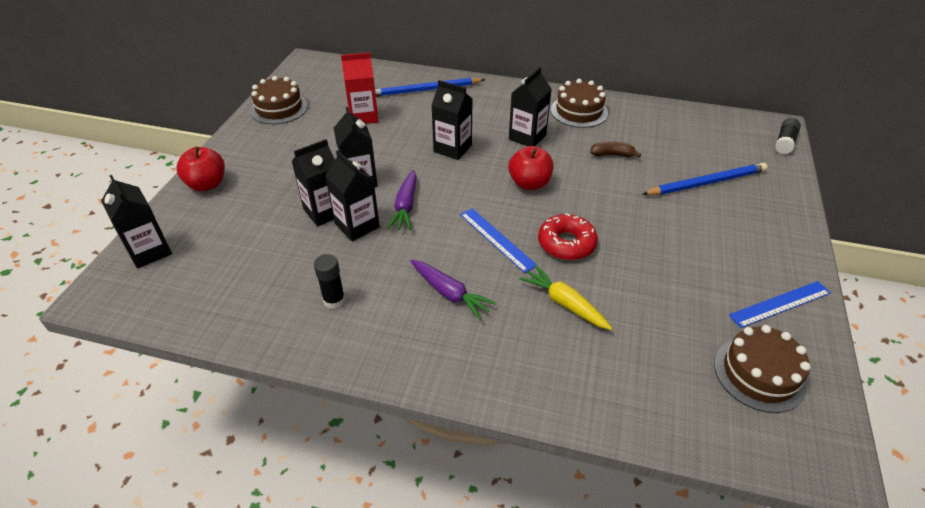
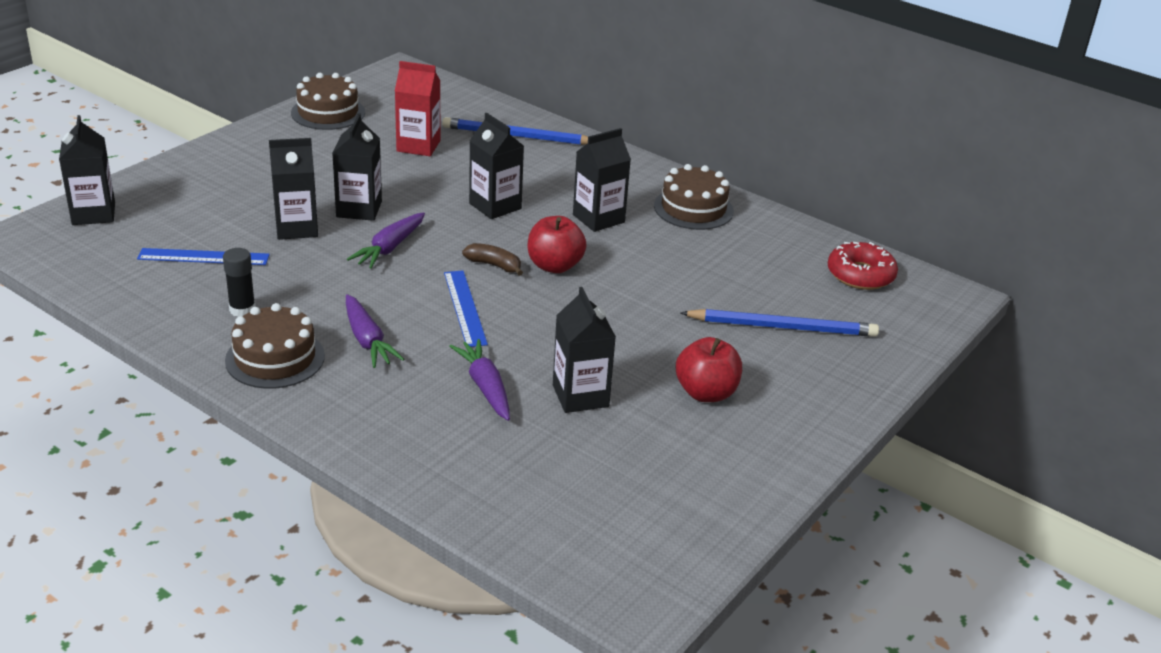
camera: 20 degrees right, 10 degrees down
(207, 184) = (193, 168): red apple -> red apple (706, 393)
(357, 225) = (321, 251): black carton -> black carton (580, 396)
(564, 303) = (485, 387): yellow carrot -> purple carrot
(566, 243) = (542, 335): red donut -> red donut (860, 275)
(612, 155) = (689, 265): brown banana -> brown banana (494, 265)
(759, 374) = (645, 515): brown cake -> brown cake (275, 358)
(780, 304) = (742, 466): blue ruler -> blue ruler (203, 257)
(784, 142) = (943, 315): black glue stick -> none

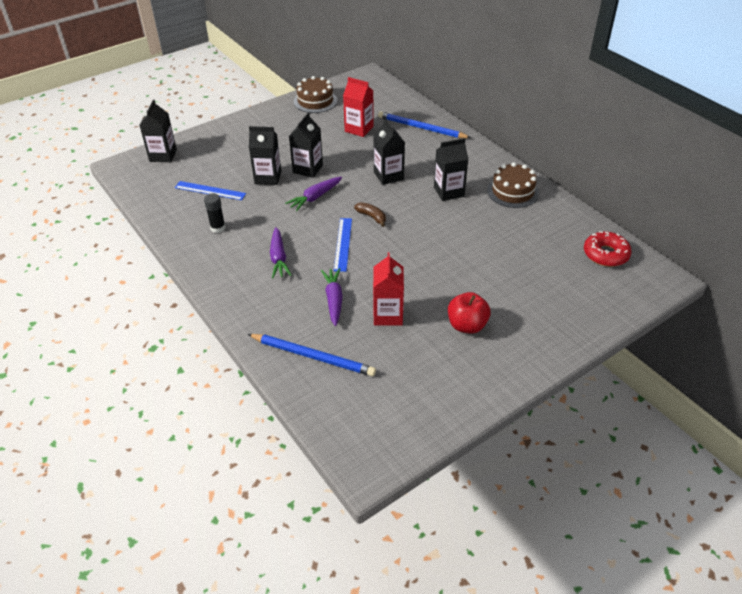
camera: 20 degrees right, 10 degrees up
(275, 358) = (223, 262): brown cake -> none
(554, 266) = (408, 222): red apple -> none
(580, 396) = (388, 315): black carton -> red carton
(782, 327) = (536, 285): blue pencil -> blue pencil (312, 356)

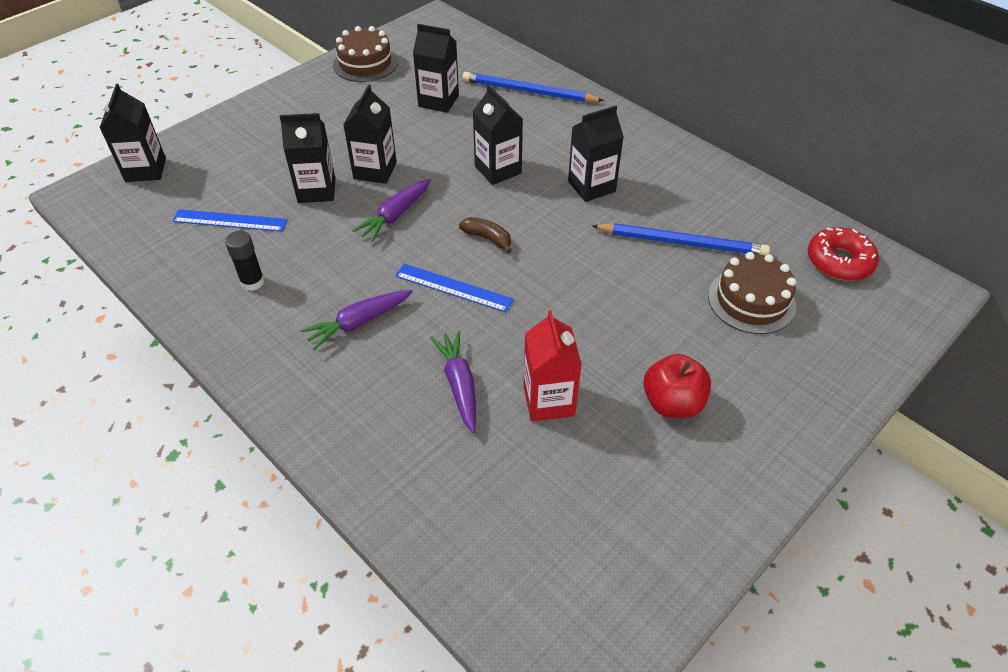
camera: 10 degrees left, 5 degrees up
(279, 258) = (358, 323): purple carrot -> purple carrot turned 75 degrees clockwise
(312, 356) = (446, 490): blue pencil -> blue pencil (681, 242)
(343, 244) = (453, 288): blue ruler -> blue ruler turned 60 degrees counterclockwise
(359, 129) = (438, 101): red carton -> black carton
(512, 191) = (682, 177): brown cake -> brown cake (751, 301)

